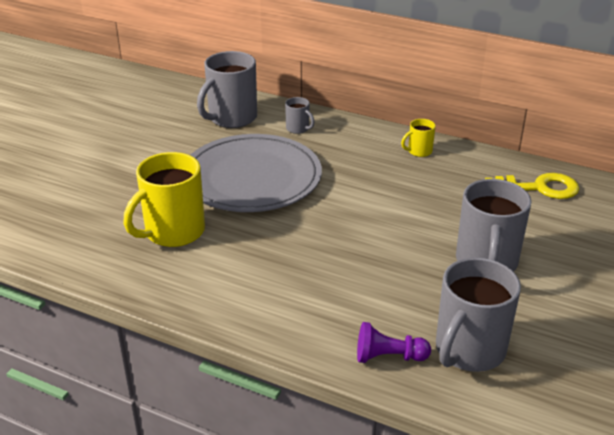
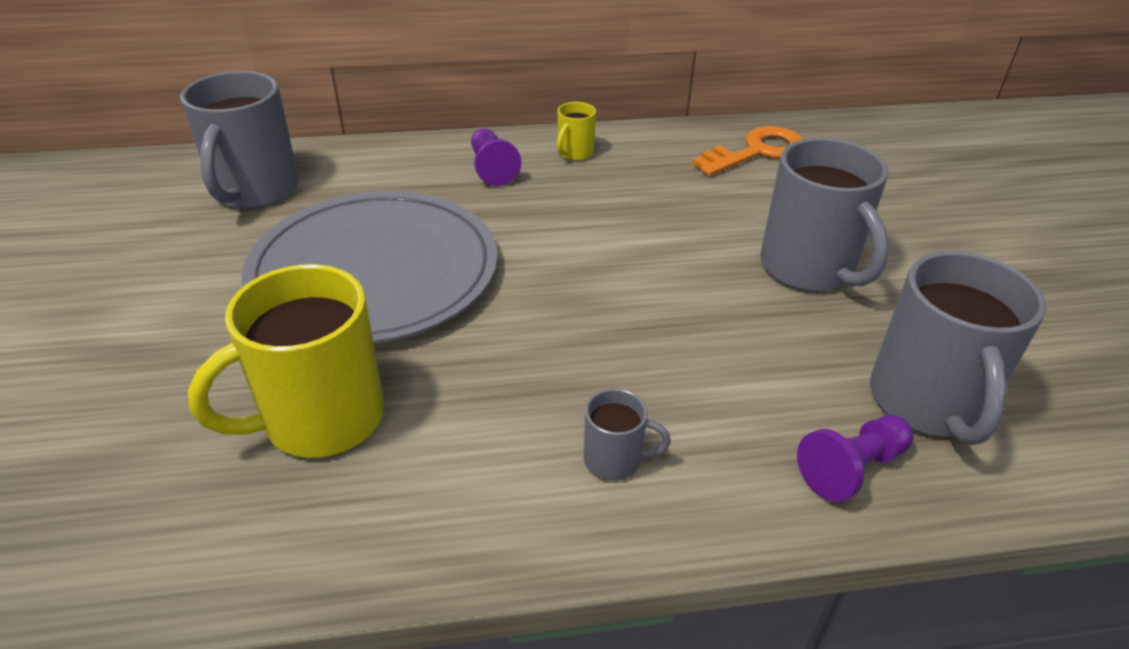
camera: 35 degrees left, 5 degrees up
(173, 232) = (320, 419): yellow mug -> yellow mug turned 45 degrees clockwise
(298, 129) = (378, 174): grey mug -> grey mug (614, 460)
(362, 145) = (492, 169): none -> purple pawn
(539, 188) = (757, 151): yellow key -> orange key

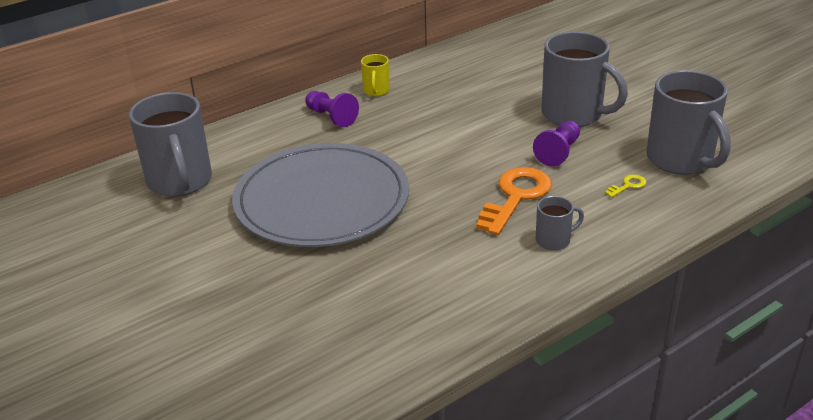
camera: 25 degrees left, 5 degrees down
(320, 419) = (377, 282): yellow mug -> none
(757, 151) = (489, 56): orange key -> orange key (516, 197)
(805, 413) = (628, 185): none -> yellow key
(851, 468) = (668, 201): purple pawn -> purple pawn (558, 152)

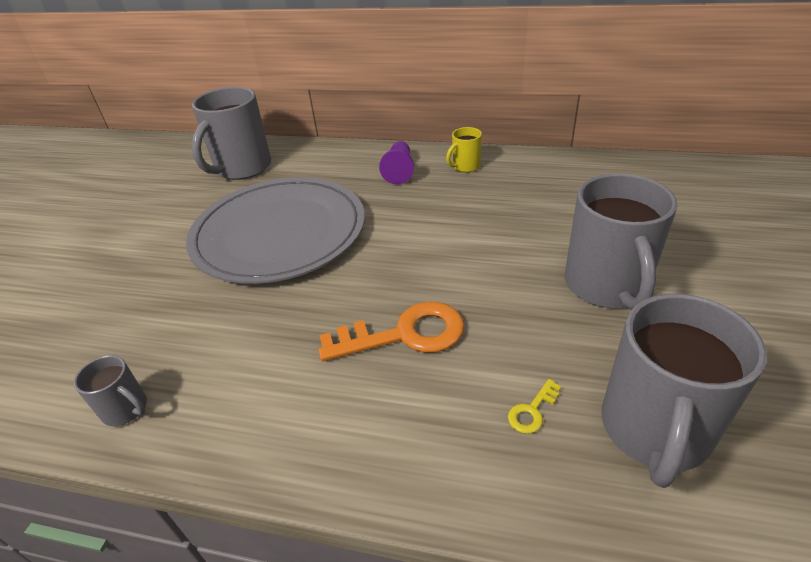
camera: 50 degrees right, 5 degrees up
(554, 240) = (356, 410): grey mug -> grey mug (126, 409)
(558, 152) = (521, 317): purple pawn -> none
(628, 185) = (532, 411): yellow key -> yellow key turned 120 degrees clockwise

